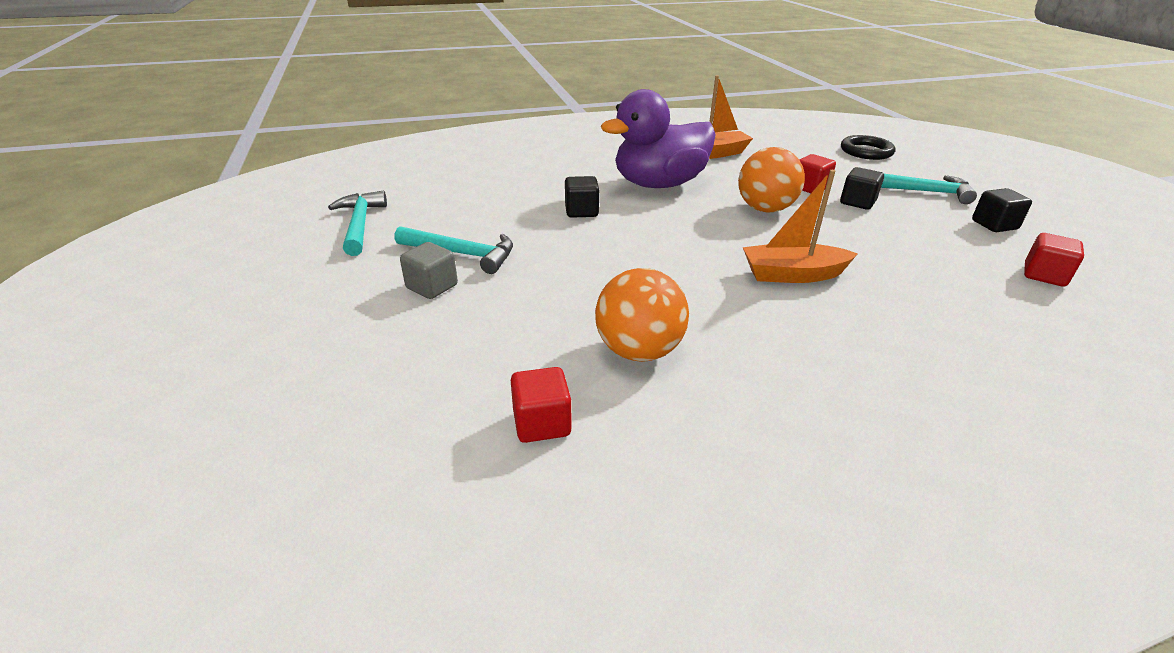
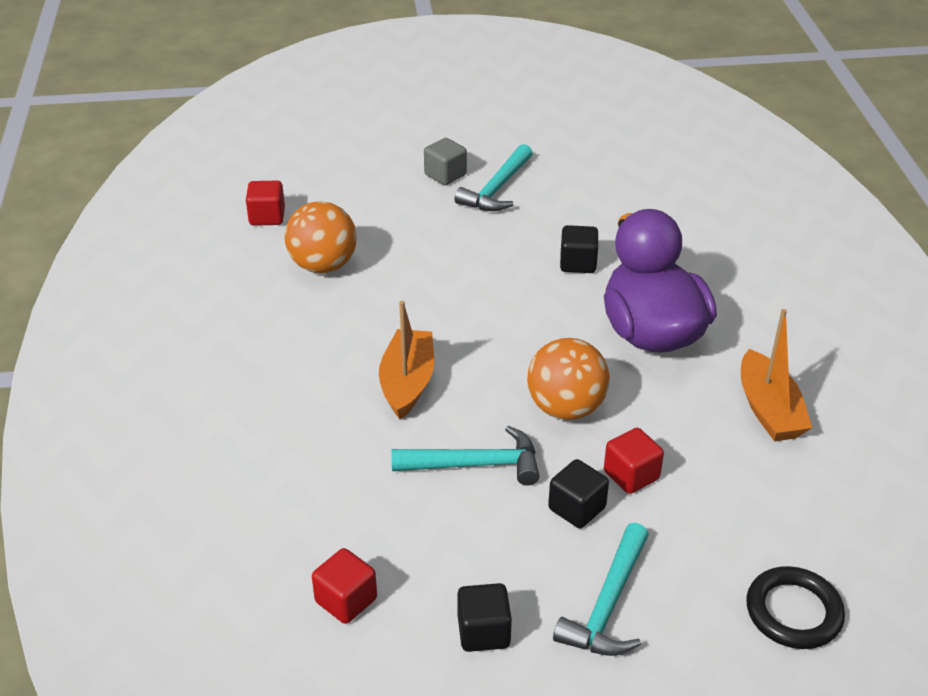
camera: 100 degrees right, 5 degrees up
(360, 224) = (566, 136): turquoise hammer -> turquoise hammer (475, 464)

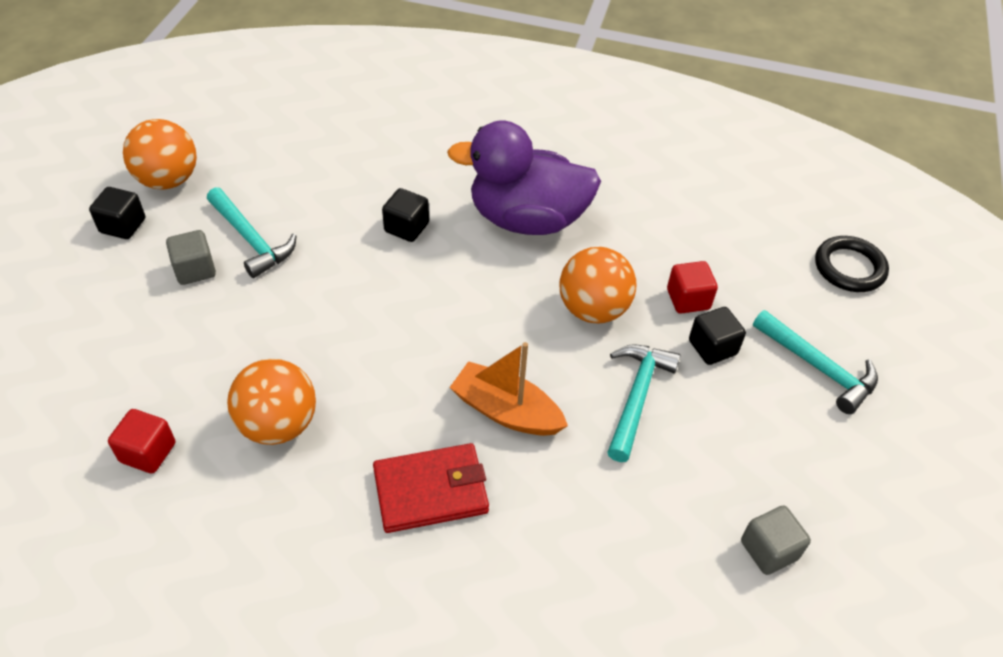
camera: 70 degrees left, 10 degrees up
(303, 362) = (431, 491): none -> red wallet
(346, 600) = (769, 550): red cube -> grey cube
(483, 632) = (827, 458): black cube -> black cube (123, 226)
(528, 129) = (168, 180): none -> orange ball
(768, 410) = (649, 192): orange boat -> none

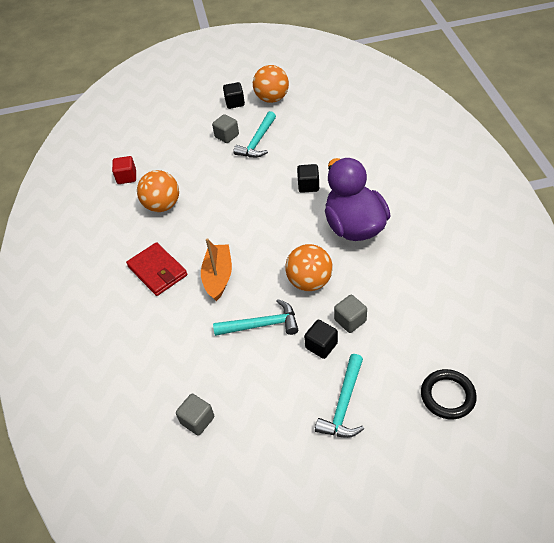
camera: 70 degrees right, 0 degrees up
(688, 299) = (350, 320): red cube -> grey cube

